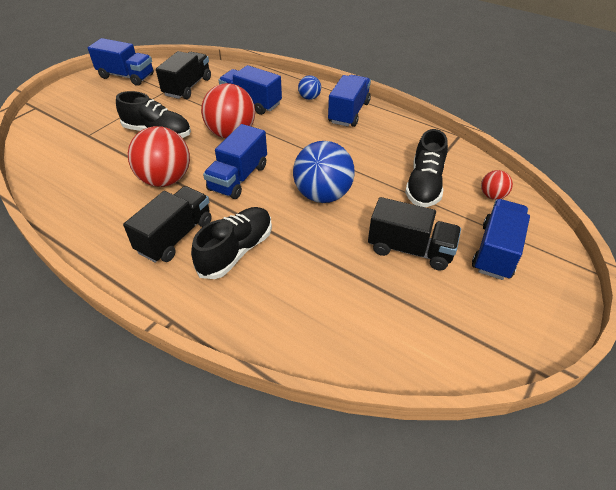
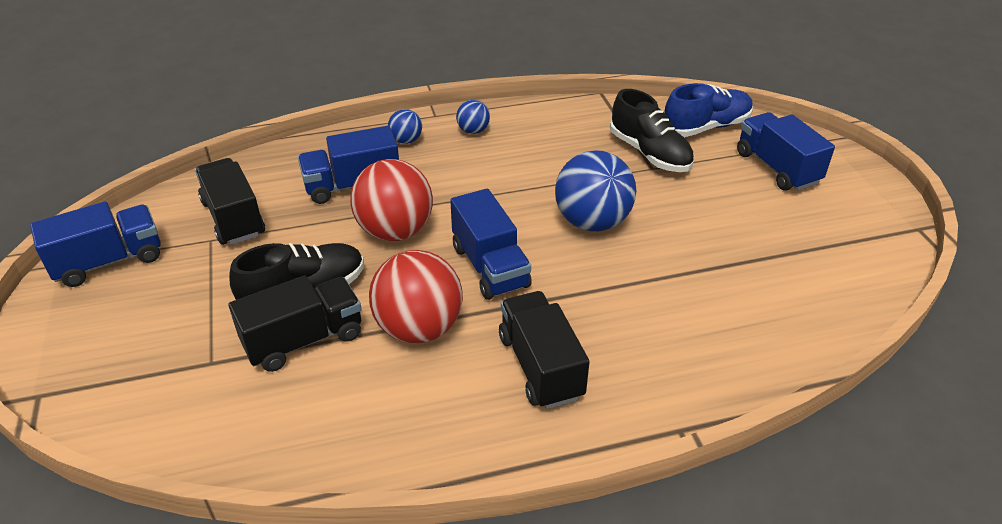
camera: 50 degrees left, 5 degrees down
(236, 251) = (616, 328): black shoe -> none
(349, 113) = (473, 131): blue truck -> blue ball
(410, 249) = (729, 212): black truck -> black truck (304, 340)
(492, 196) = (706, 127): red ball -> blue shoe

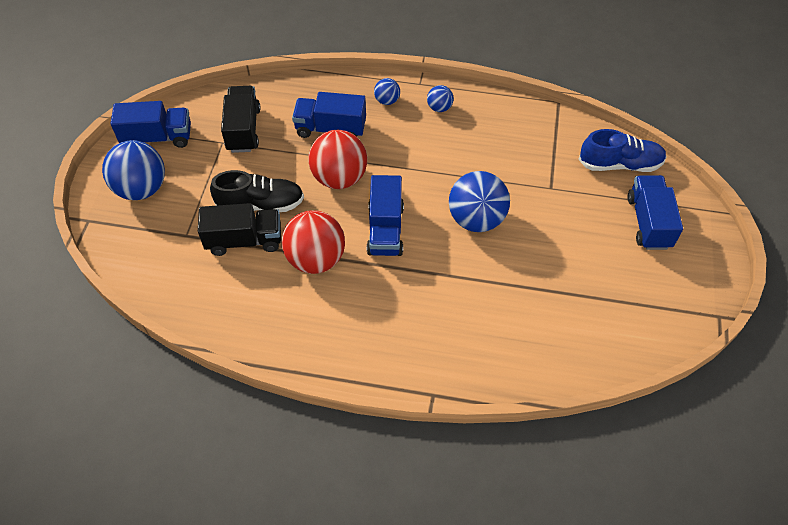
camera: 25 degrees right, 15 degrees up
(112, 328) = (142, 188): none -> blue ball
(540, 366) = (374, 316): black truck -> none
(649, 153) = (558, 174): black shoe -> none

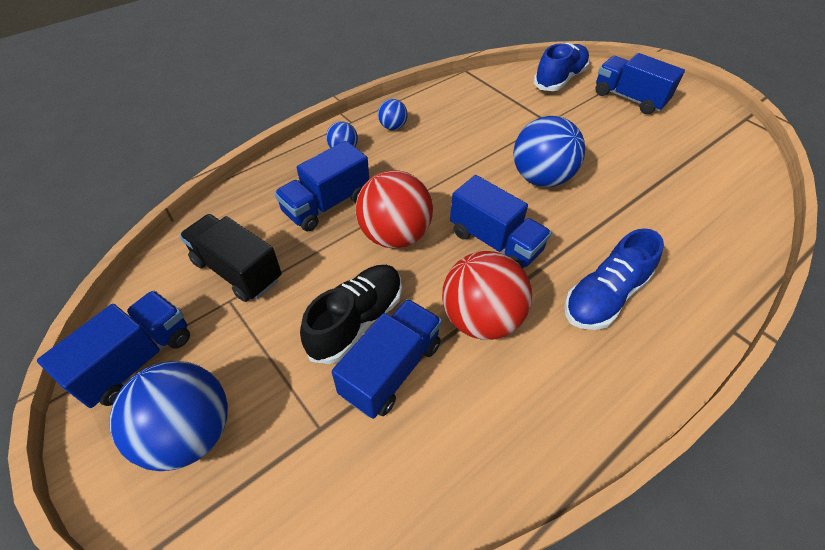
camera: 50 degrees left, 5 degrees down
(244, 240) = (391, 369): black truck -> blue truck
(394, 311) = (604, 297): none -> blue shoe

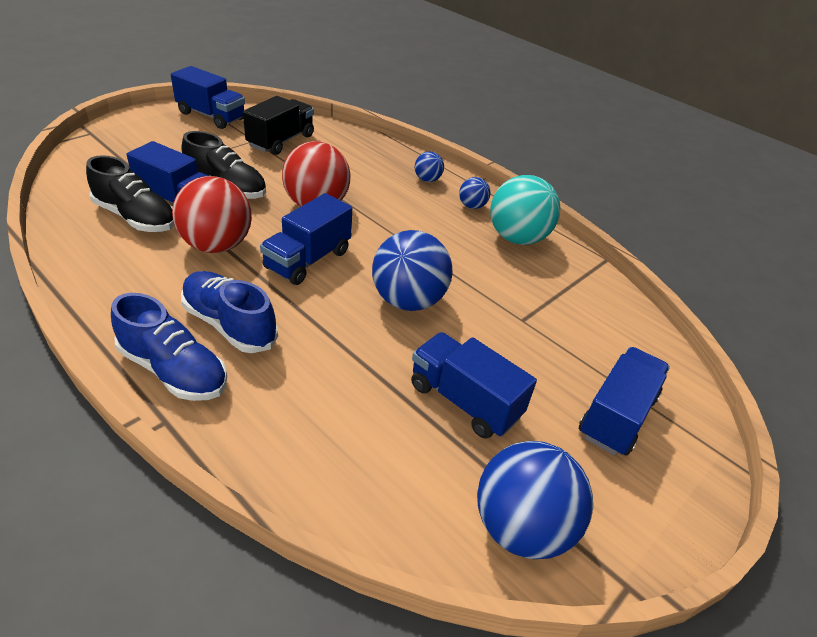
camera: 80 degrees right, 10 degrees down
(190, 433) = (155, 135): blue ball -> blue ball (521, 527)
(326, 204) = (353, 173): blue truck -> blue truck (464, 401)
(431, 413) = (136, 217): none -> black shoe
(442, 108) = (517, 238): none -> turquoise ball
(559, 79) = (631, 343): blue shoe -> blue shoe (174, 370)

